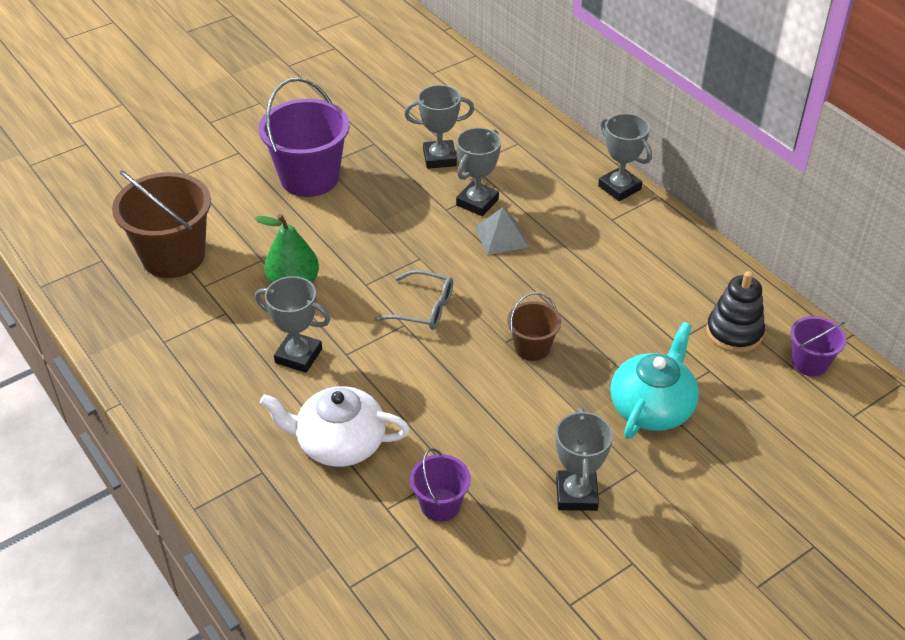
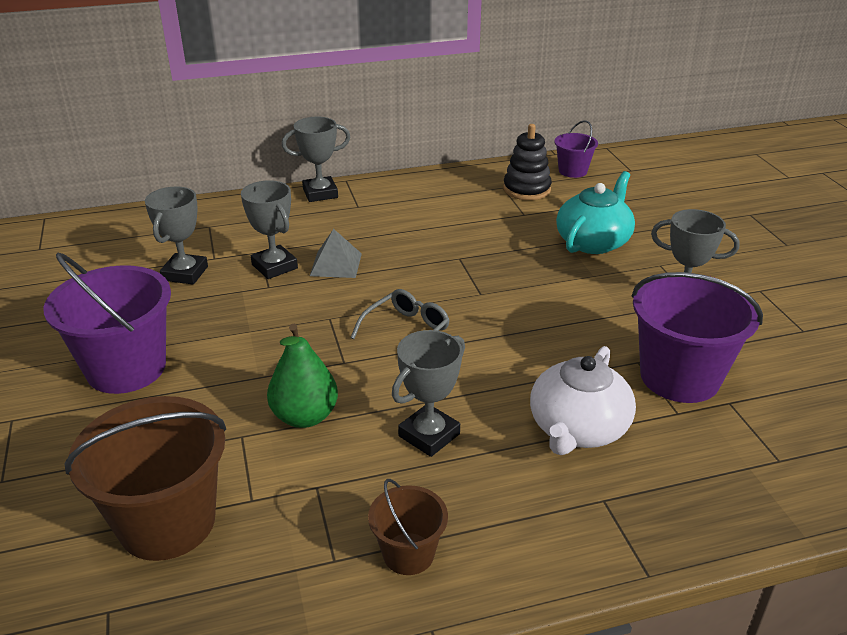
camera: 70 degrees left, 10 degrees down
(440, 505) = (679, 377): purple bucket -> purple bucket, size x1.90
(532, 347) = (496, 281): brown bucket -> brown bucket (408, 554)
(652, 407) = (593, 242): turquoise teapot -> turquoise teapot turned 75 degrees clockwise

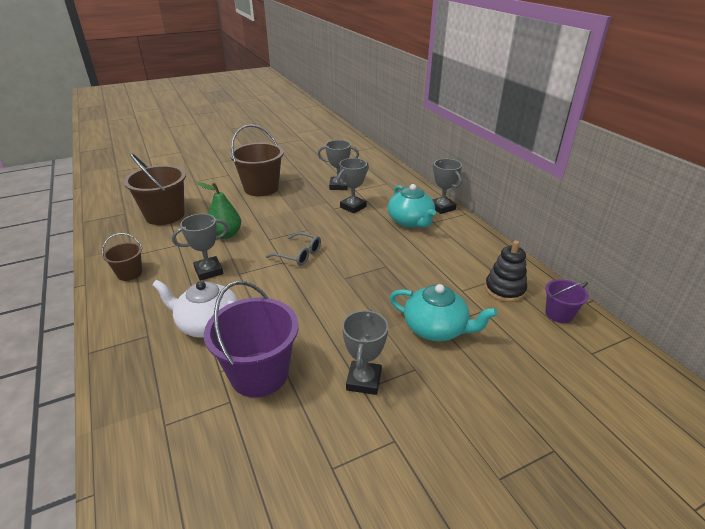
camera: 80 degrees right, 0 degrees up
(126, 368) = (261, 188): purple bucket -> brown bucket
(336, 264) = (361, 224): grey pyramid -> none
(348, 223) = (411, 221): none -> turquoise teapot
(429, 435) = (208, 271): grey trophy -> grey trophy turned 60 degrees counterclockwise

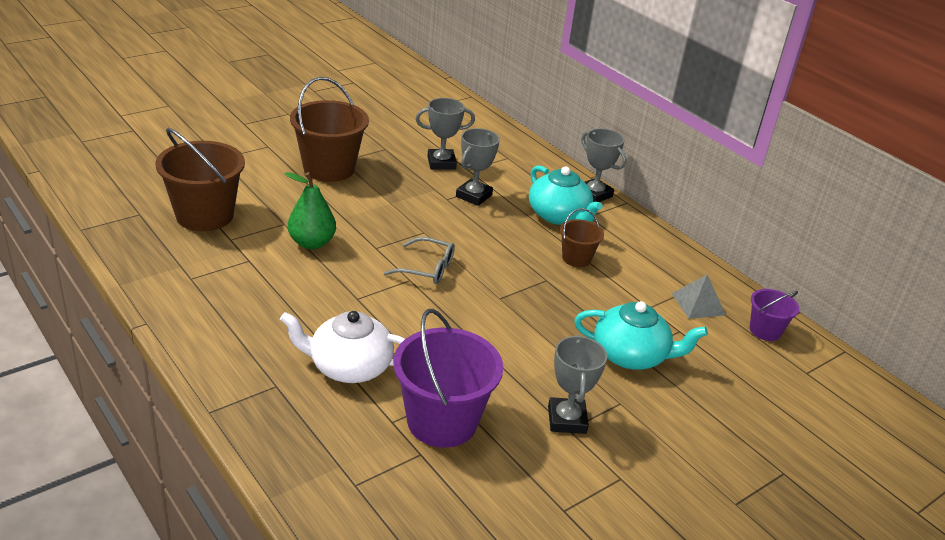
camera: 15 degrees left, 0 degrees up
(129, 273) = (203, 305): brown bucket -> brown bucket (576, 258)
(208, 271) = (314, 297): grey trophy -> none
(504, 289) = (698, 304): black stacking toy -> grey pyramid

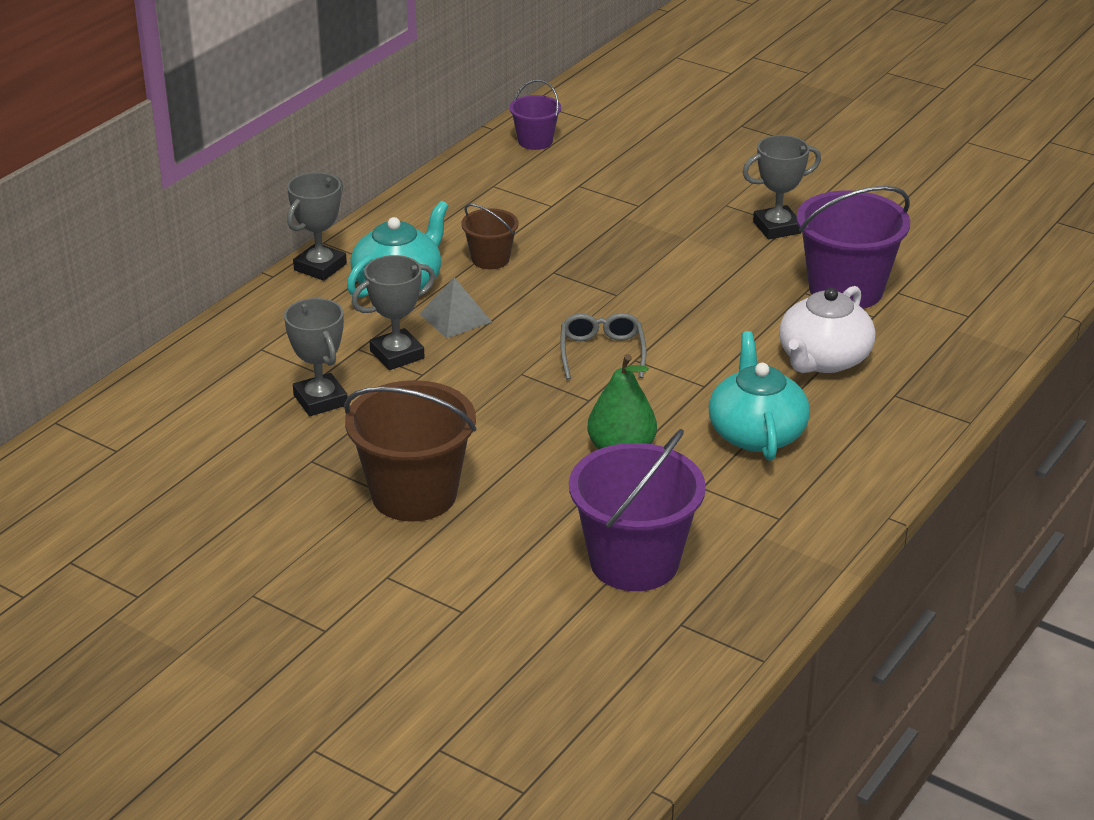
camera: 105 degrees left, 0 degrees up
(205, 215) = (634, 562): brown bucket -> purple bucket
(349, 367) = (823, 359): white teapot -> white teapot turned 45 degrees clockwise
(473, 196) = (397, 355): grey trophy -> grey trophy turned 45 degrees counterclockwise
(631, 355) = (646, 206): turquoise teapot -> turquoise teapot (756, 433)
(698, 304) = (519, 179): grey pyramid -> grey pyramid (455, 317)

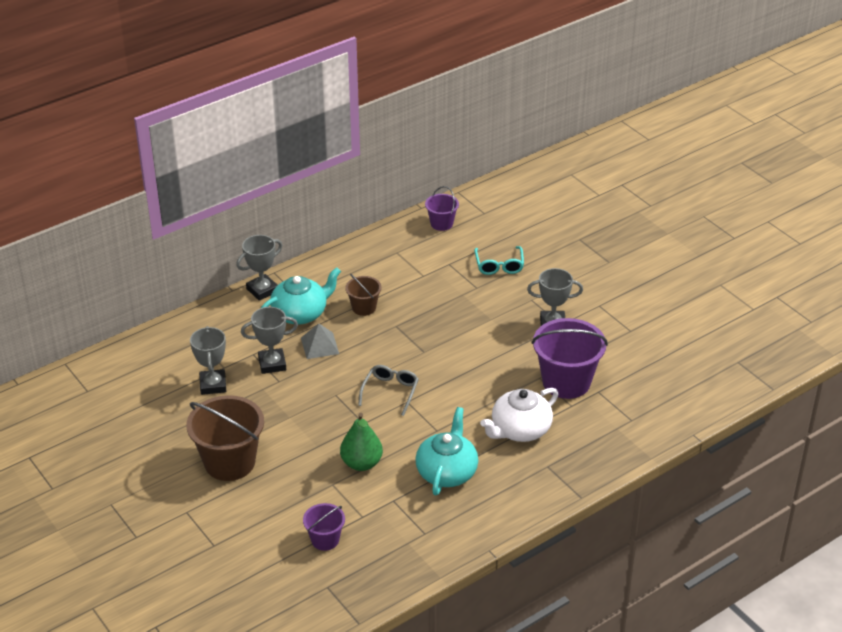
camera: 20 degrees right, 5 degrees up
(634, 562) = (325, 540): purple bucket -> purple bucket, size x0.53
(652, 174) = (499, 265): none -> turquoise glasses

